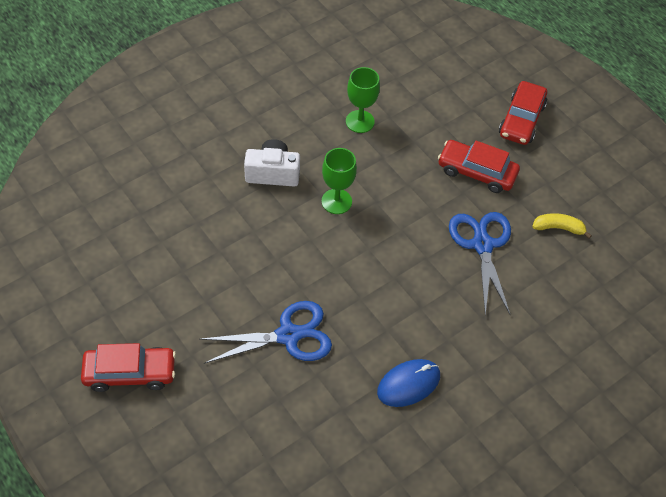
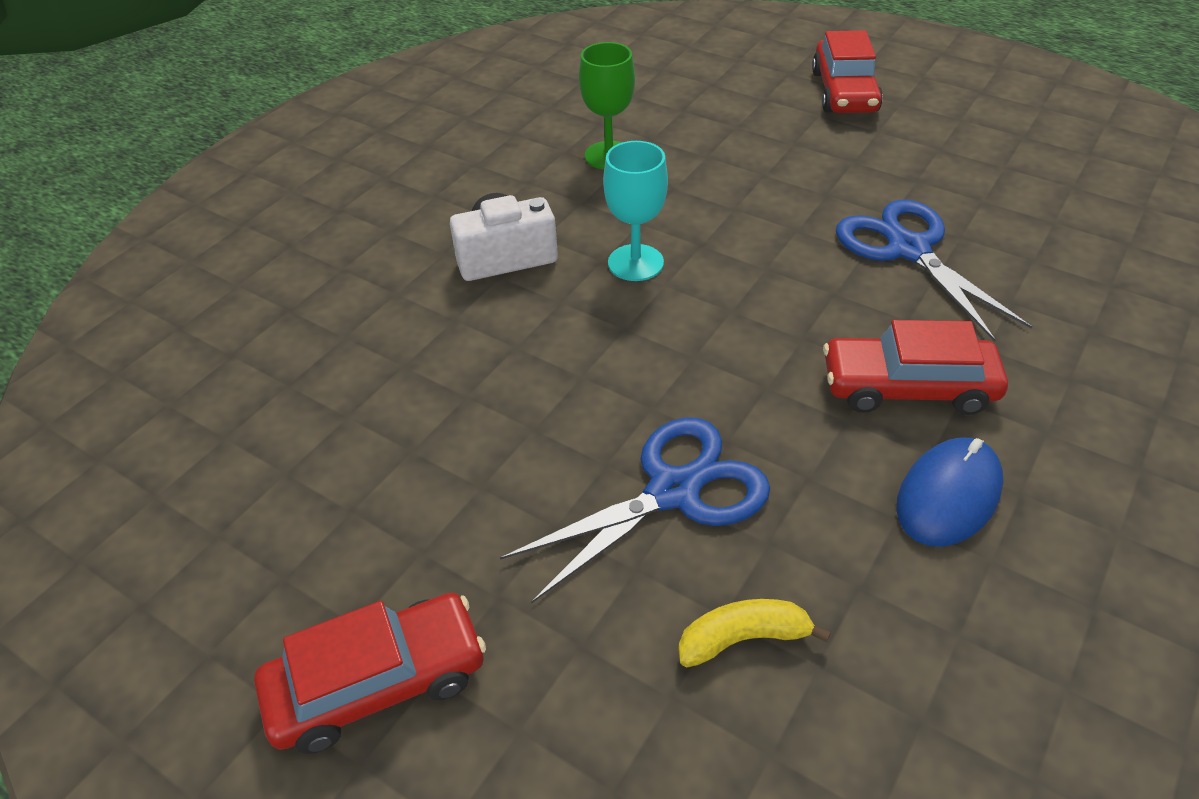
camera: 15 degrees left, 10 degrees down
(336, 201) = (635, 263): green goblet -> turquoise goblet
(476, 172) = (828, 165): red car -> red car (908, 387)
(558, 228) = (1002, 195): yellow banana -> yellow banana (743, 639)

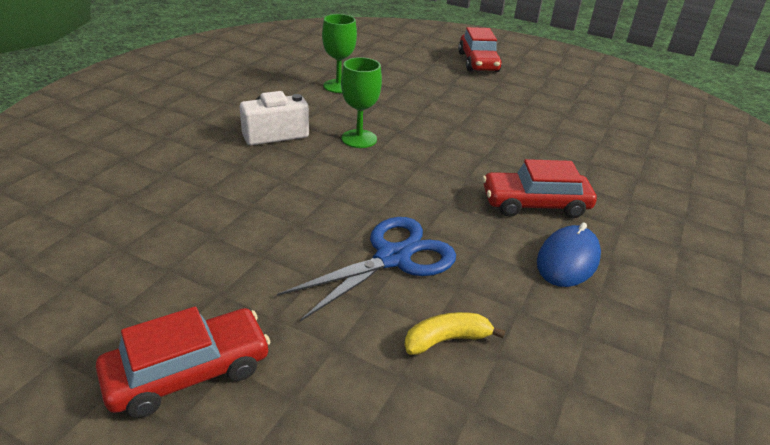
camera: 10 degrees left, 10 degrees down
(635, 263) = (359, 139): turquoise goblet -> green goblet
(908, 250) = (525, 137): blue scissors -> none

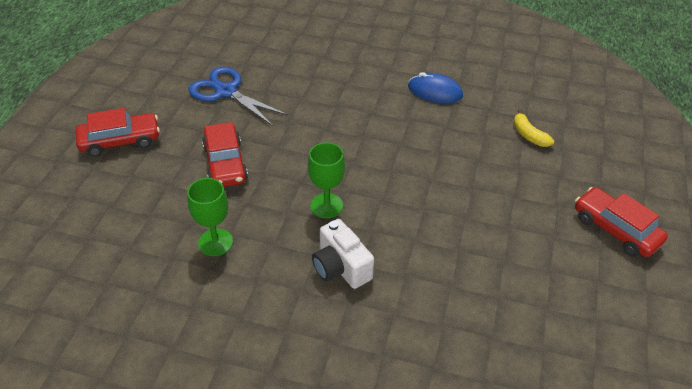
camera: 100 degrees left, 10 degrees up
(392, 258) = (475, 163): blue scissors -> blue scissors (226, 92)
(535, 204) = (381, 103): red car -> red car (225, 163)

